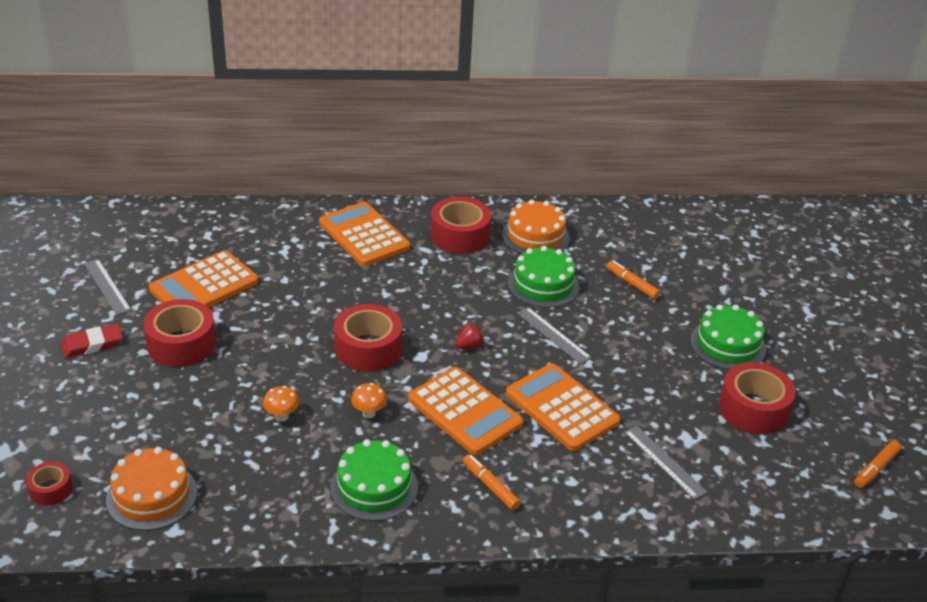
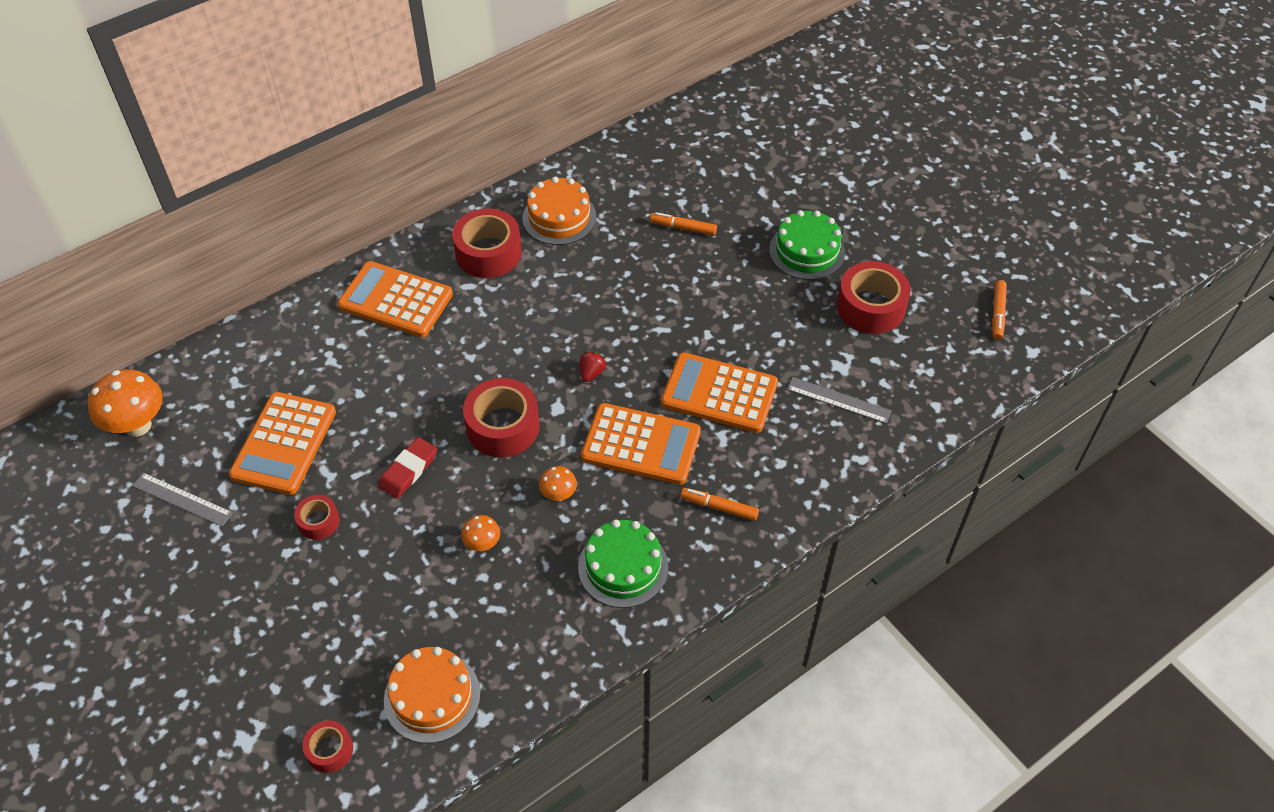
camera: 30 degrees left, 15 degrees up
(92, 344) = (227, 573): red eraser -> red eraser (408, 470)
(122, 231) = (138, 425): none -> orange mushroom
(181, 344) = (319, 522): red tape -> red tape, size x0.54
(543, 284) = (606, 269): green cake -> none
(553, 335) = (656, 320): grey ruler -> none

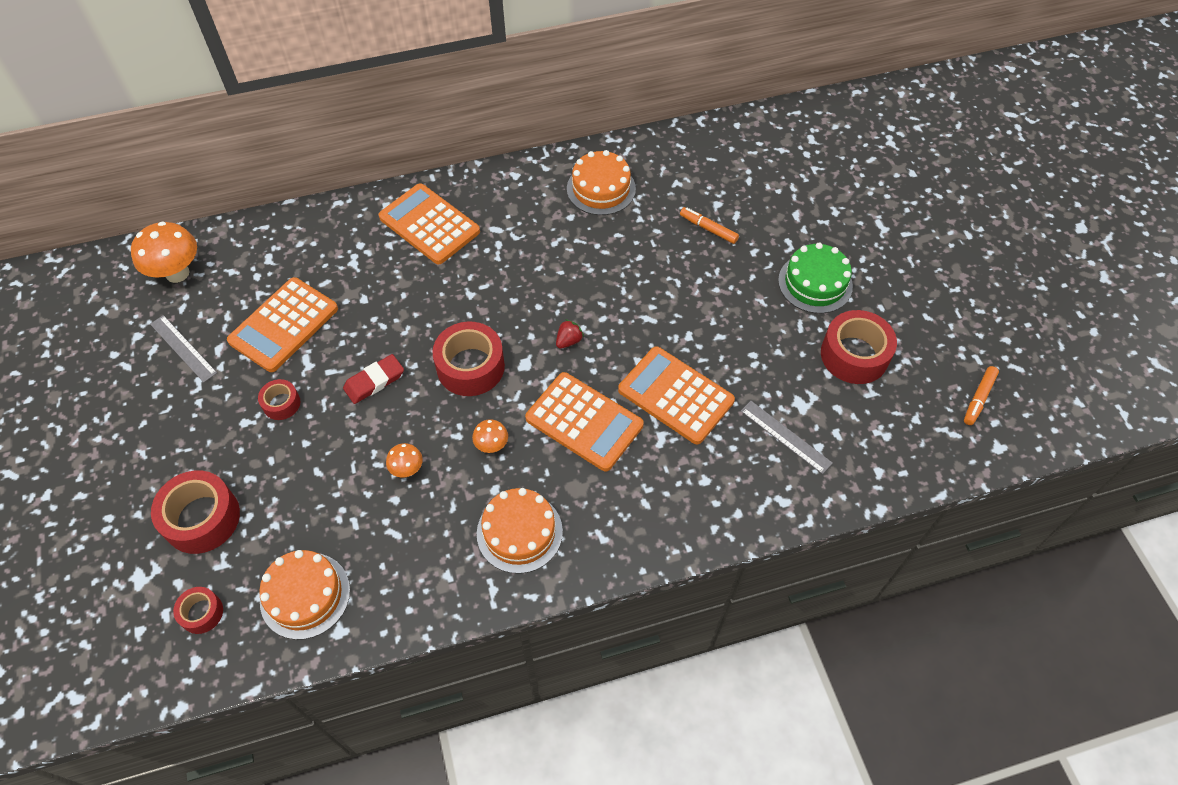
camera: 20 degrees right, 5 degrees up
(488, 253) = (526, 204): red tape -> red tape (202, 518)
(623, 567) = (519, 532): green cake -> orange cake
(719, 507) = (630, 505): orange marker -> none

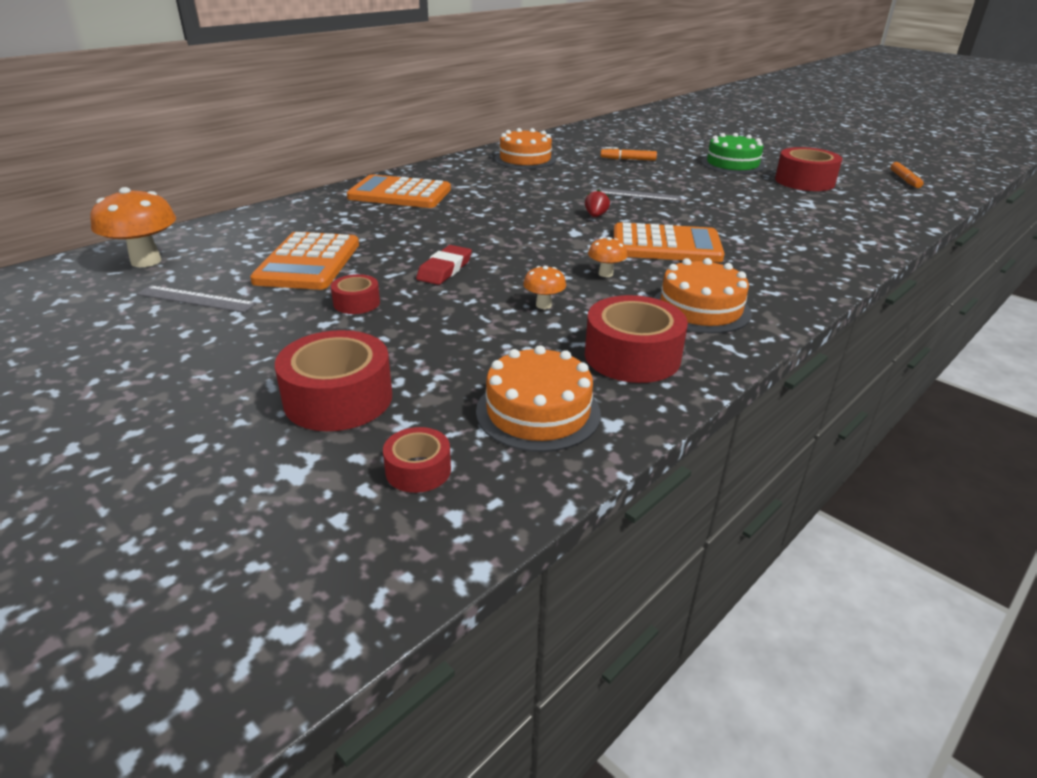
camera: 30 degrees left, 25 degrees down
(470, 367) = (528, 243): red tape -> red tape (632, 356)
(675, 395) = (716, 219): orange calculator -> none
(785, 437) = (821, 218): grey ruler -> grey ruler (635, 195)

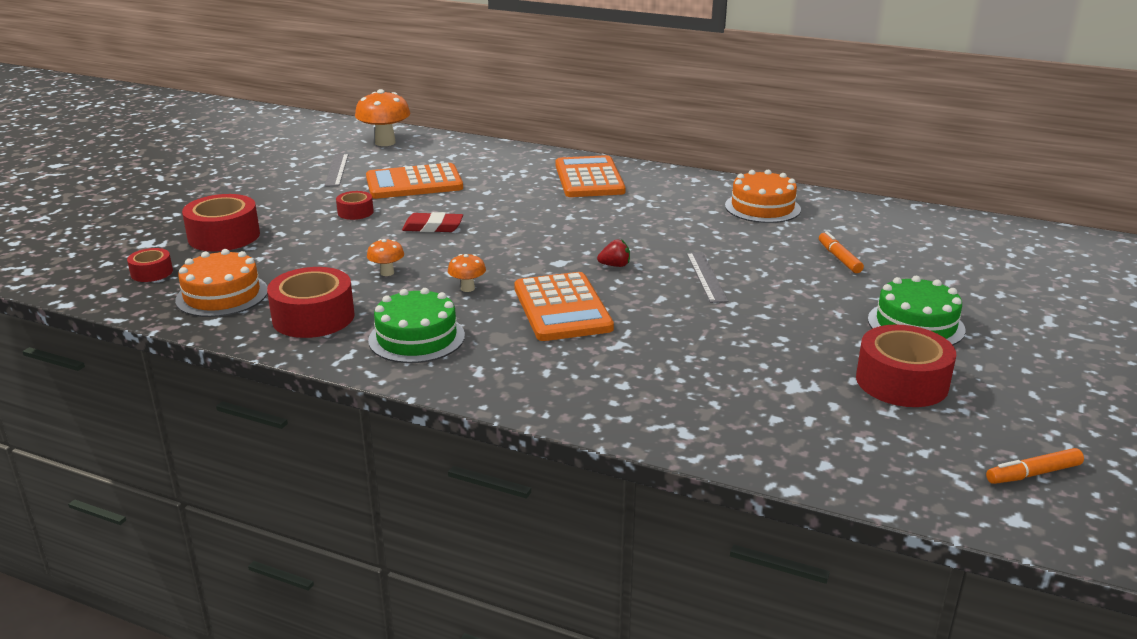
camera: 70 degrees right, 5 degrees down
(700, 309) = (416, 338): orange cake -> green cake

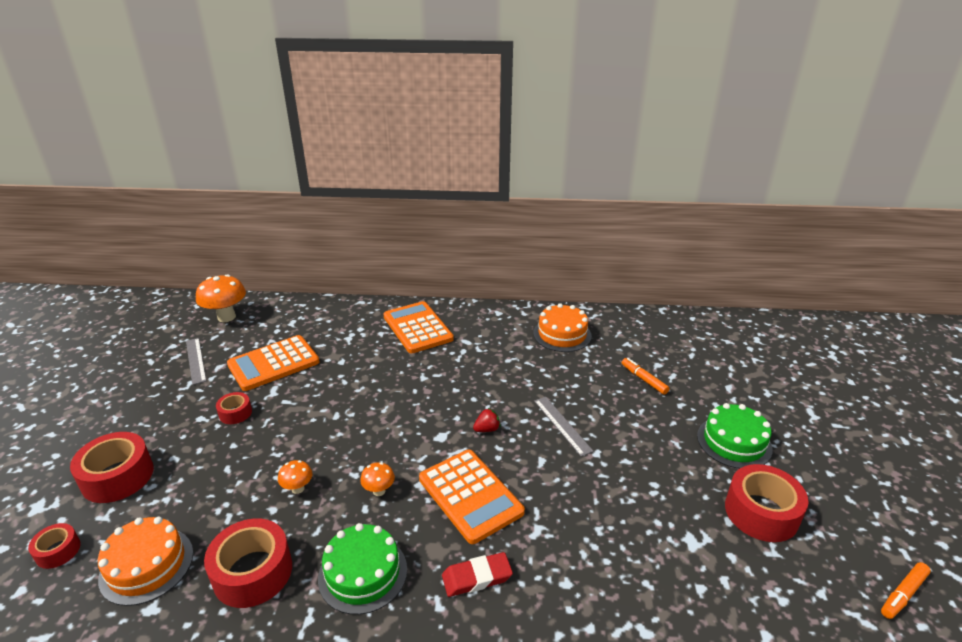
camera: 20 degrees left, 5 degrees up
(433, 227) = (314, 416): red eraser -> red eraser (477, 577)

